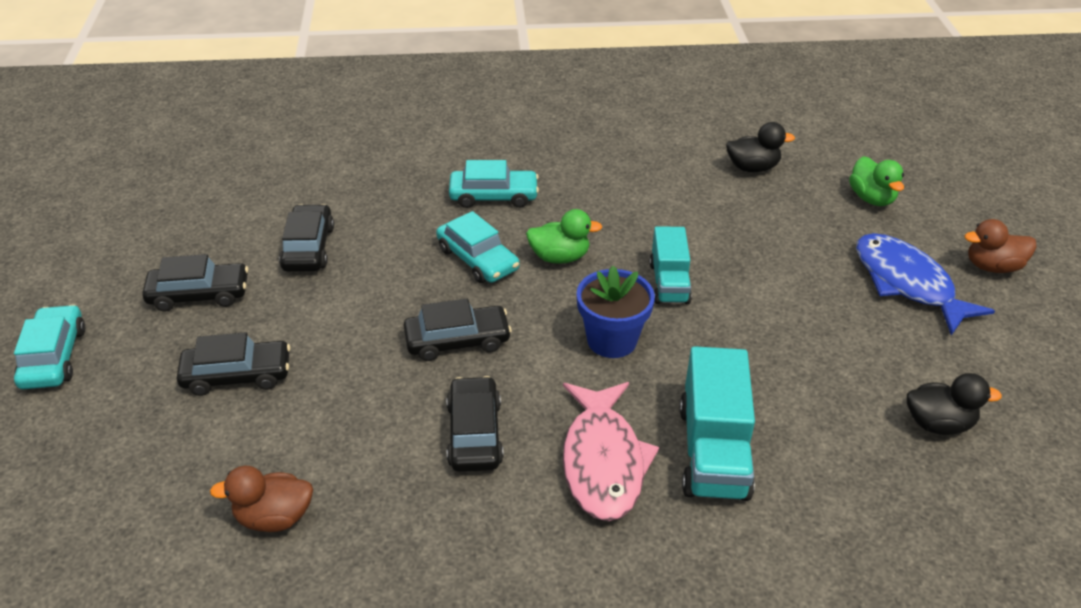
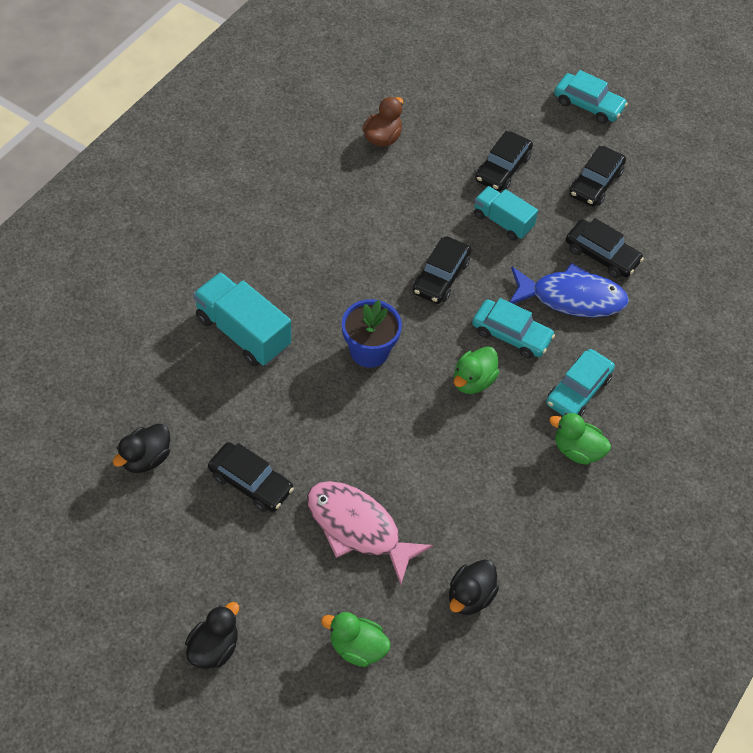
camera: 125 degrees right, 15 degrees up
(474, 433) = (360, 240): black car -> black car (251, 483)
(477, 259) = (511, 335): turquoise car -> turquoise car turned 150 degrees counterclockwise
(555, 173) = (577, 450): none -> green duck
(603, 462) = (286, 280): pink fish -> pink fish (358, 528)
(669, 283) = (391, 423): turquoise truck -> turquoise truck (502, 222)
(907, 283) = (255, 568): blue fish -> blue fish (572, 298)
(992, 266) = (214, 648): brown duck -> black duck

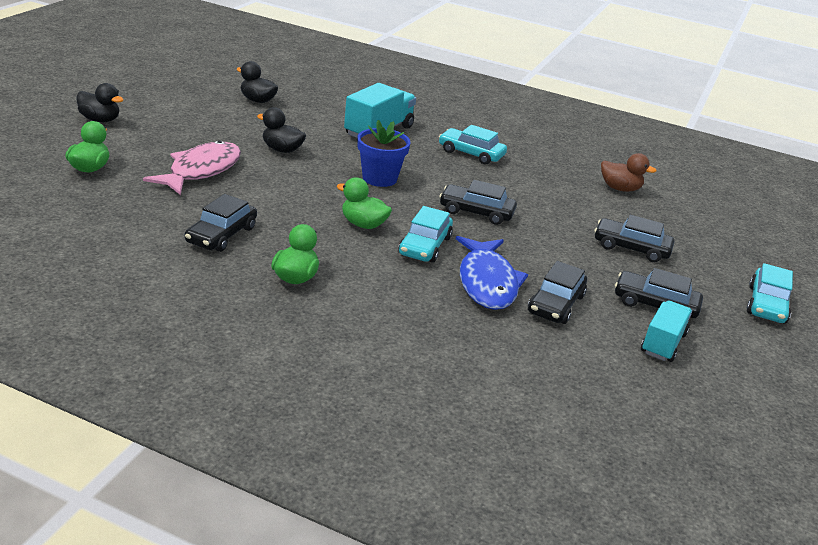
camera: 80 degrees right, 25 degrees down
(251, 483) = (241, 133): black car -> black car (221, 235)
(470, 596) = (131, 216): black duck -> black duck (282, 150)
(502, 222) = (562, 246): turquoise truck -> turquoise truck (663, 343)
(578, 390) = (370, 281): turquoise car -> turquoise car (471, 153)

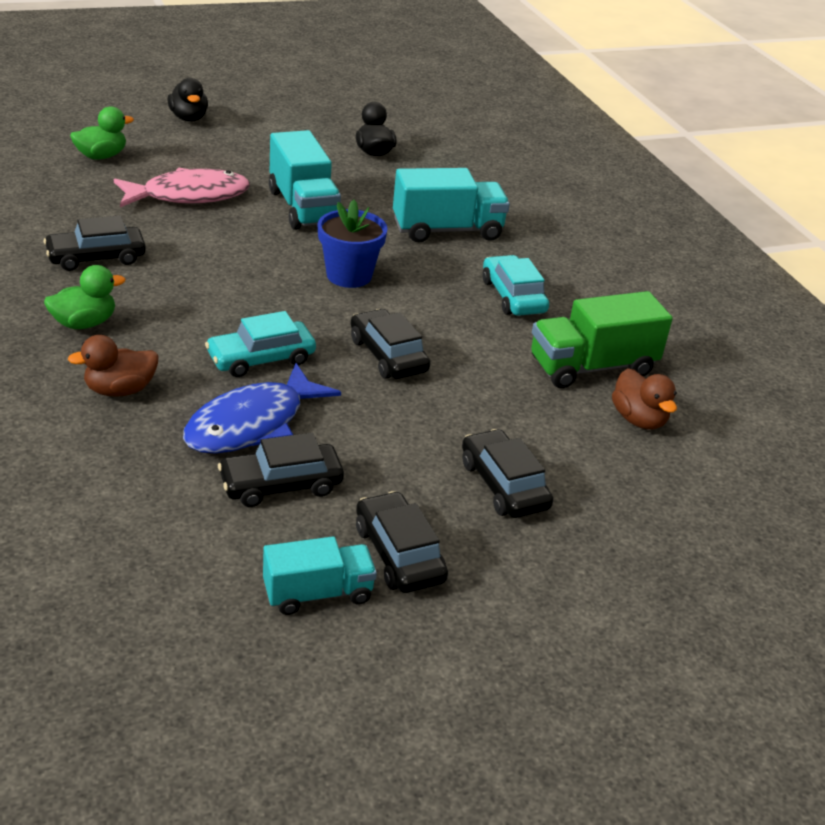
camera: 45 degrees right, 5 degrees up
(282, 150) = (303, 207): black duck -> turquoise truck
(363, 224) = (241, 309): green duck -> none
(391, 303) = (120, 390): none -> brown duck
(562, 173) = (592, 367): none -> green truck
(766, 304) = (556, 646): turquoise car -> none

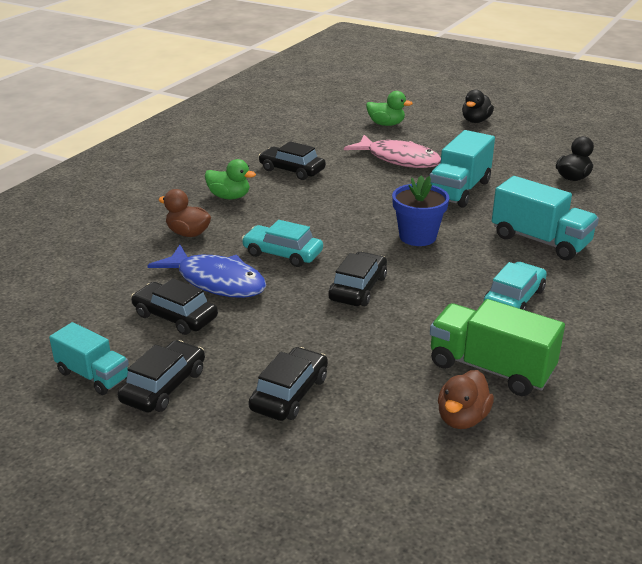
camera: 55 degrees right, 5 degrees down
(252, 424) = (217, 281): blue fish -> blue fish turned 150 degrees counterclockwise

